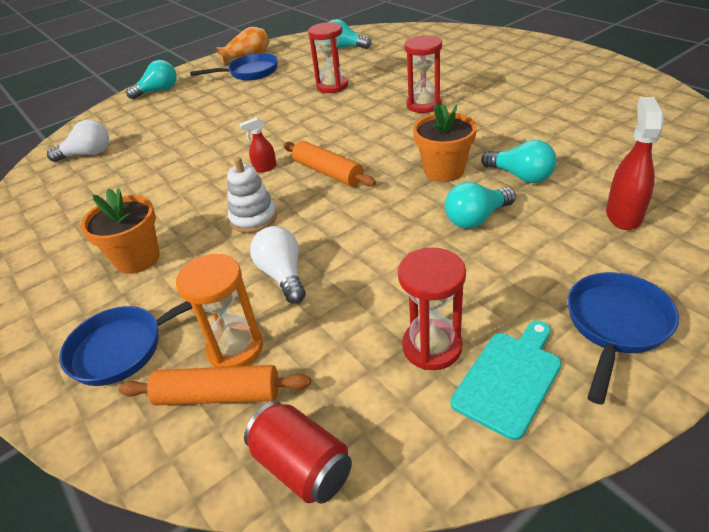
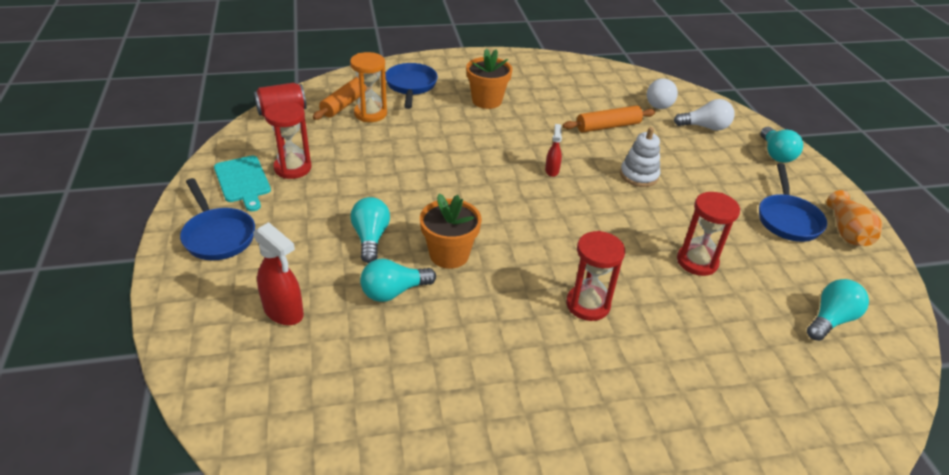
camera: 110 degrees right, 0 degrees up
(253, 218) = (484, 148): white stacking toy -> white stacking toy (639, 175)
(283, 275) = (410, 142): white light bulb -> white light bulb (705, 127)
(328, 172) = (512, 197): orange rolling pin -> orange rolling pin (608, 126)

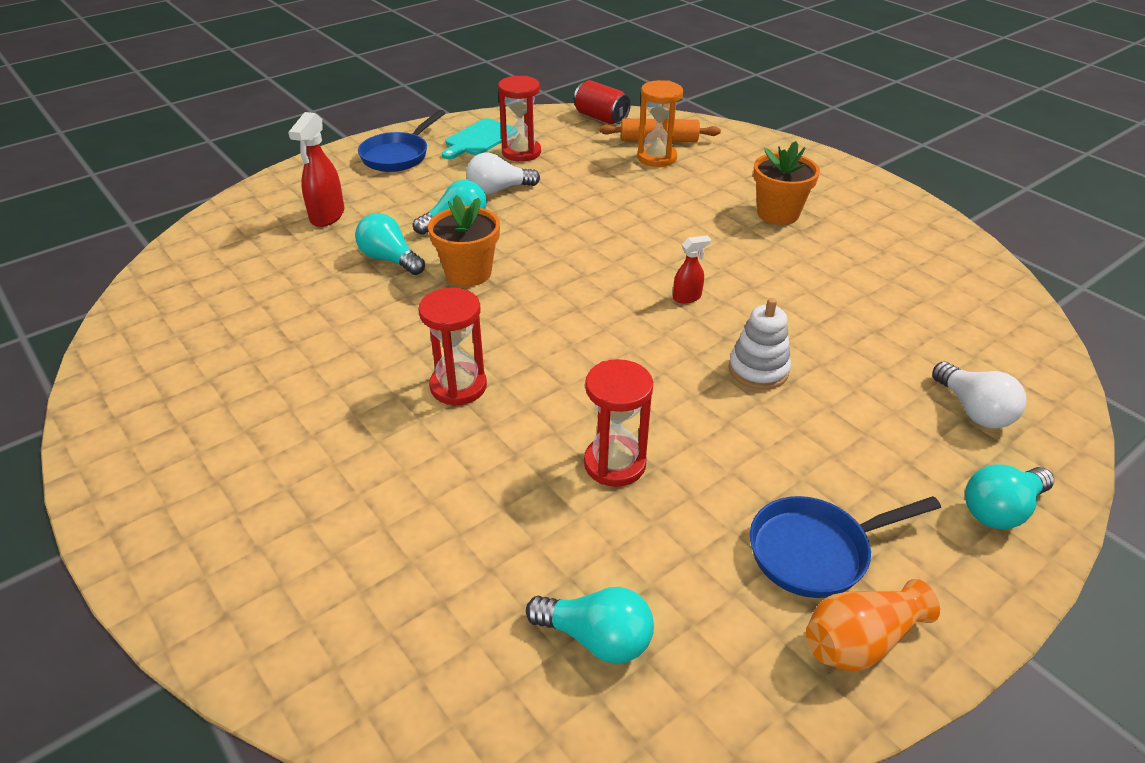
camera: 65 degrees right, 0 degrees up
(411, 86) = (739, 161): blue pan -> none
(608, 126) = (845, 316): orange rolling pin -> none
(658, 102) = (977, 348): white light bulb -> white light bulb (498, 190)

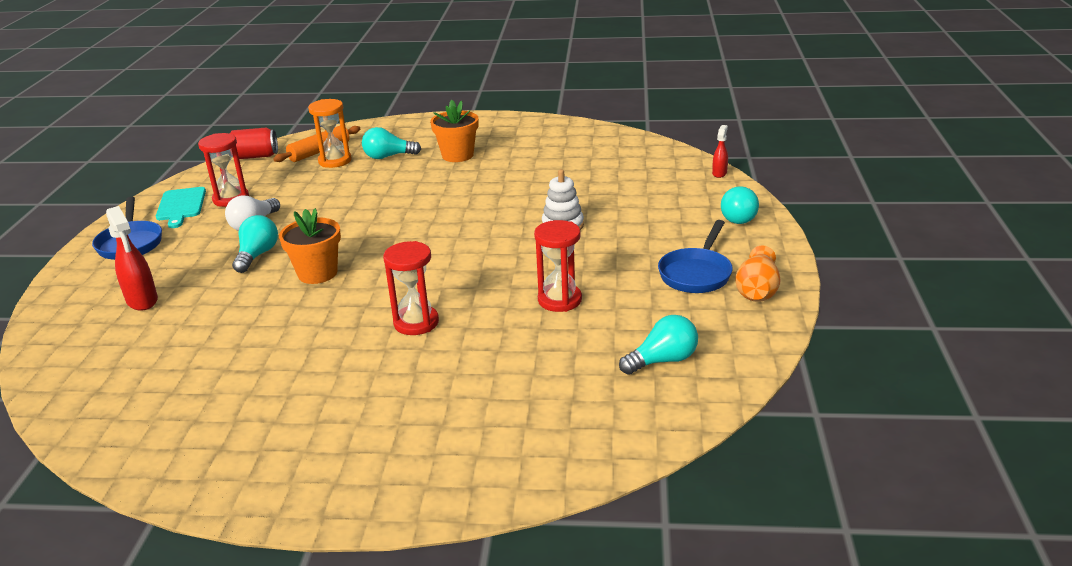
camera: 45 degrees left, 10 degrees down
(390, 259) = (245, 296): turquoise light bulb -> turquoise light bulb (388, 156)
(687, 297) = (474, 216): red spray bottle -> red spray bottle (719, 173)
(973, 410) = (677, 188): white light bulb -> none

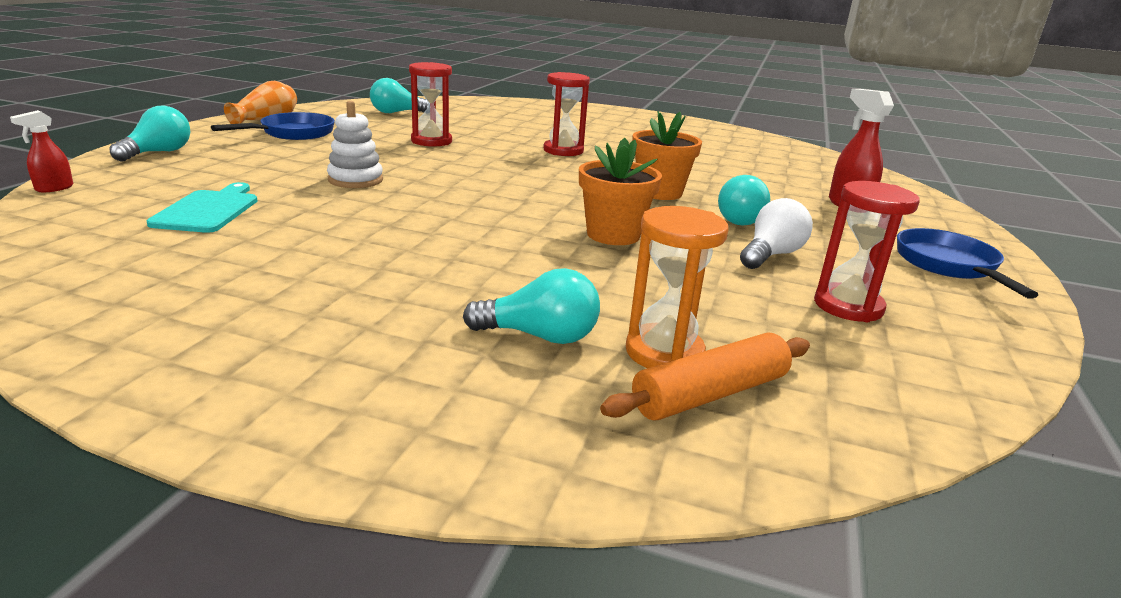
camera: 170 degrees left, 5 degrees down
(181, 206) = (937, 312): turquoise cutting board -> turquoise cutting board (208, 210)
(255, 156) = (886, 419): red can -> none
(457, 155) = (392, 305): orange flower pot -> orange flower pot (613, 235)

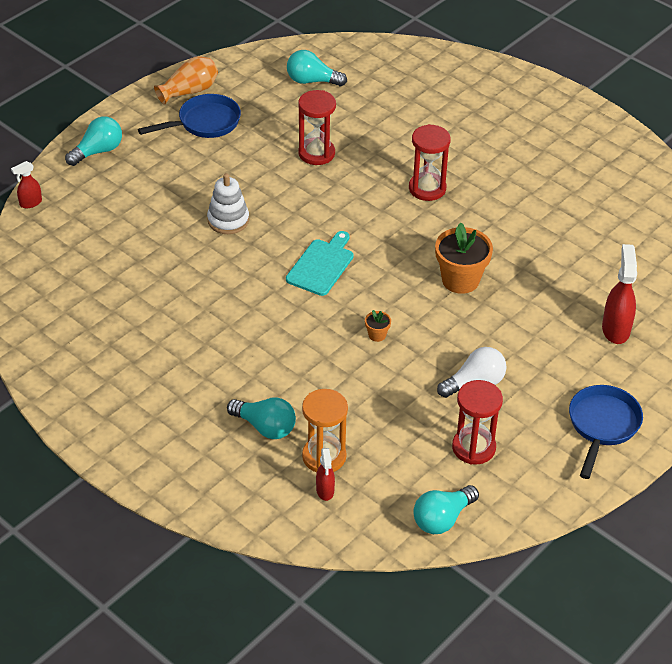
camera: 25 degrees right, 20 degrees up
(208, 210) = (120, 251): turquoise cutting board -> turquoise cutting board (321, 265)
(613, 235) = (377, 335): orange flower pot -> orange flower pot, size x0.45
(710, 394) = (325, 491): orange rolling pin -> red spray bottle
(742, 219) = (495, 334): turquoise light bulb -> turquoise light bulb (442, 519)

